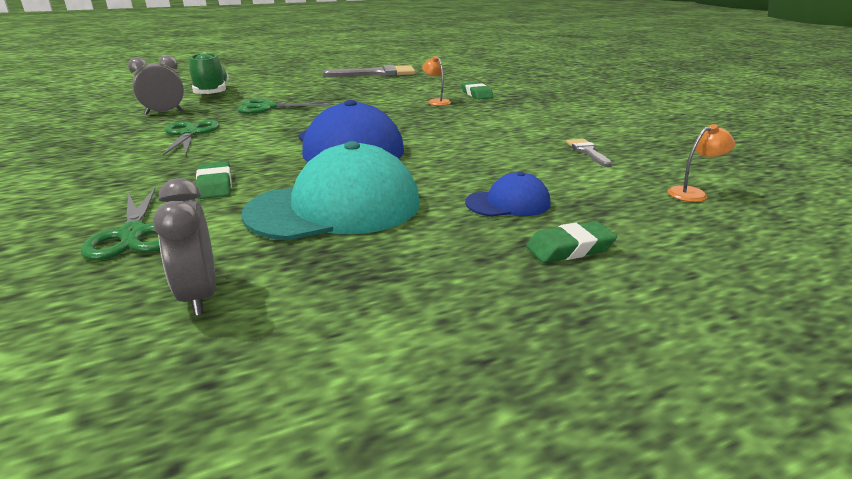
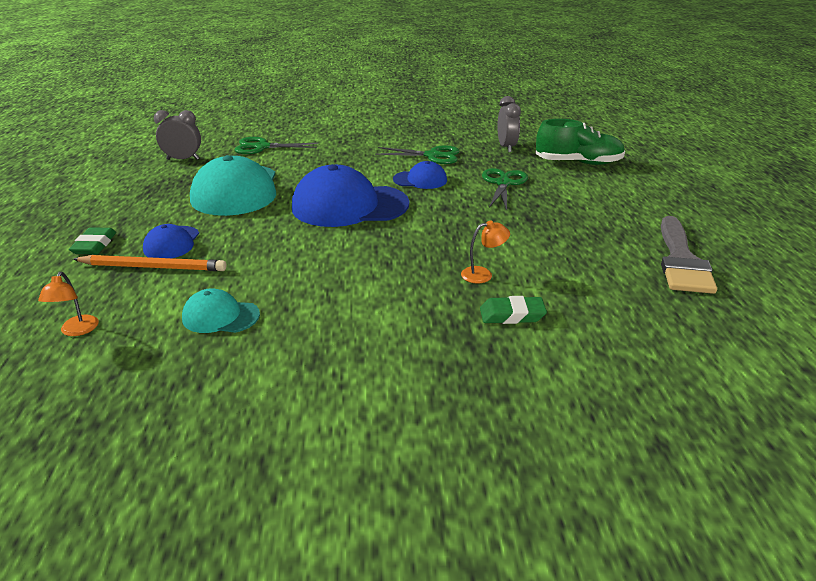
camera: 110 degrees right, 5 degrees up
(215, 185) = (310, 162): green eraser -> none
(267, 131) = (420, 180): none -> blue cap
(563, 196) = (153, 267): none -> orange pencil
(587, 152) = (220, 316): grey brush -> turquoise cap

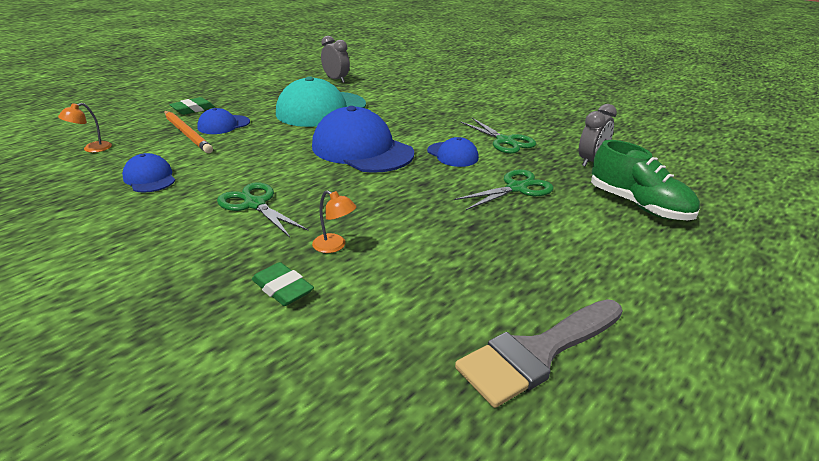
camera: 45 degrees right, 0 degrees up
(220, 316) = (149, 178): turquoise cap -> blue cap
(262, 147) = (397, 89): green scissors -> green scissors (255, 204)

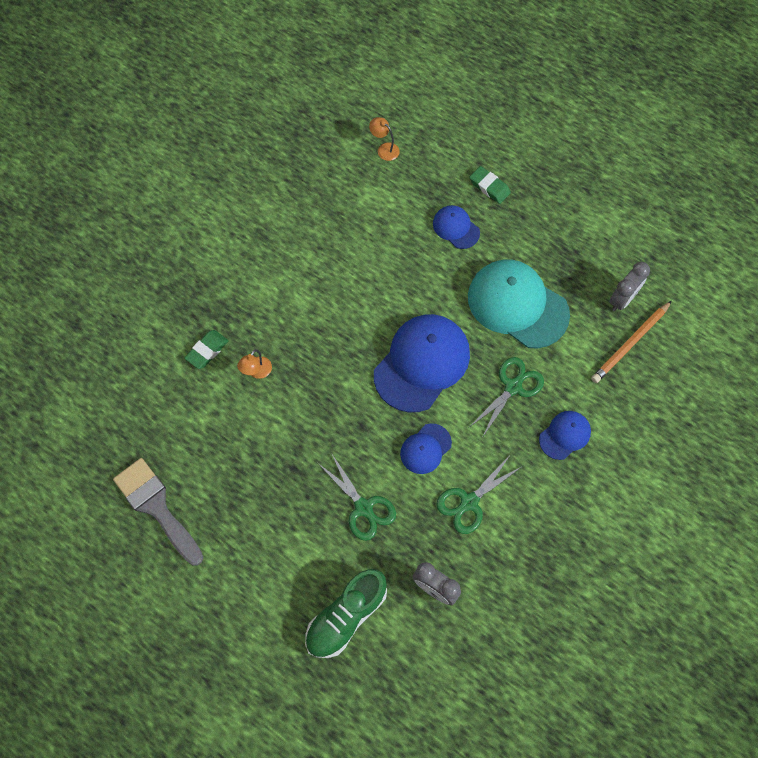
camera: 85 degrees right, 35 degrees up
(149, 178) = (340, 214): blue cap -> blue cap (564, 435)
(187, 134) = (429, 206): orange pencil -> orange pencil (630, 343)
(255, 204) = (308, 303): green scissors -> green scissors (513, 387)

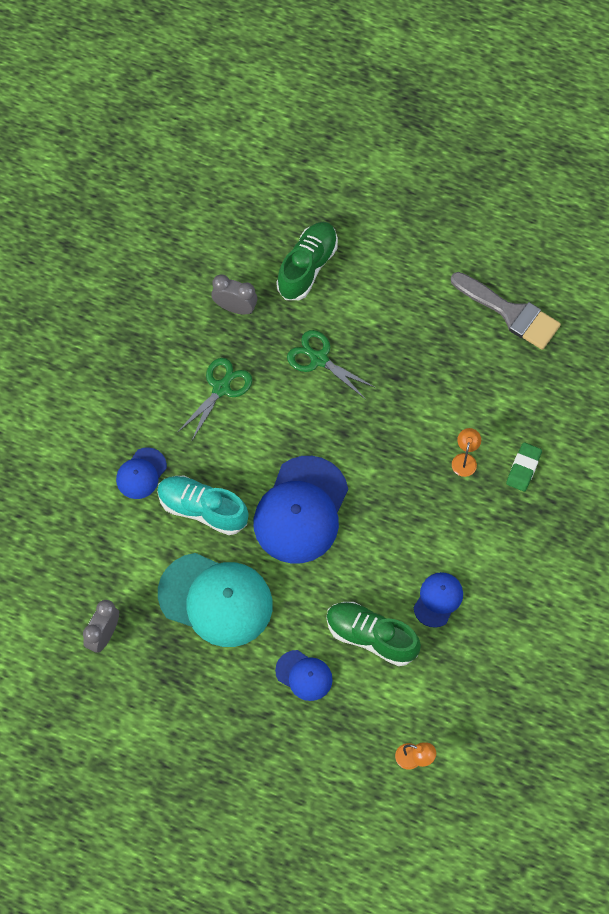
camera: 165 degrees right, 0 degrees up
(391, 244) = (371, 637): none -> green shoe
(425, 449) = (275, 426): blue cap -> blue cap (438, 600)
(489, 187) = (278, 739): green eraser -> none
(513, 387) = (202, 509): green scissors -> turquoise shoe
(630, 343) = (88, 586): orange pencil -> none

